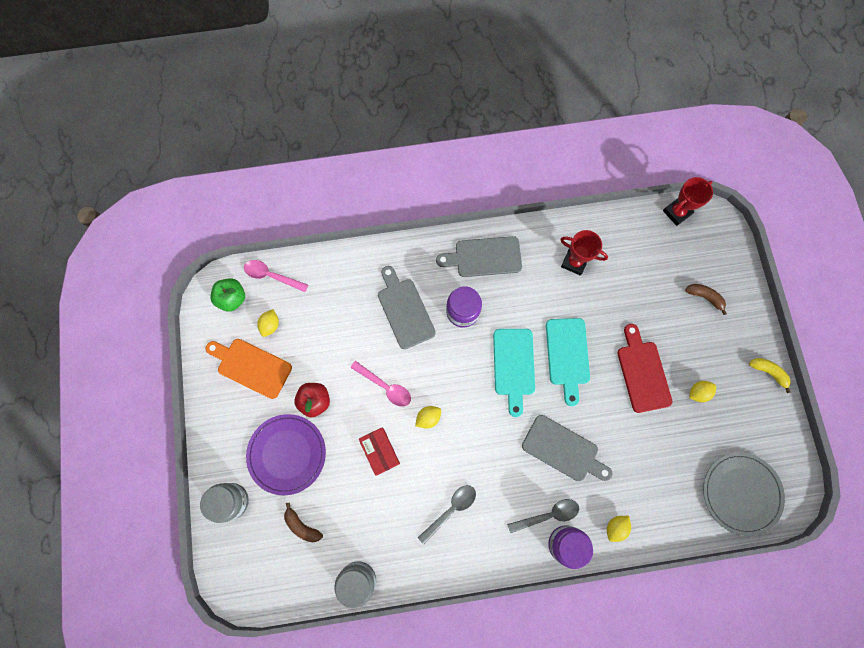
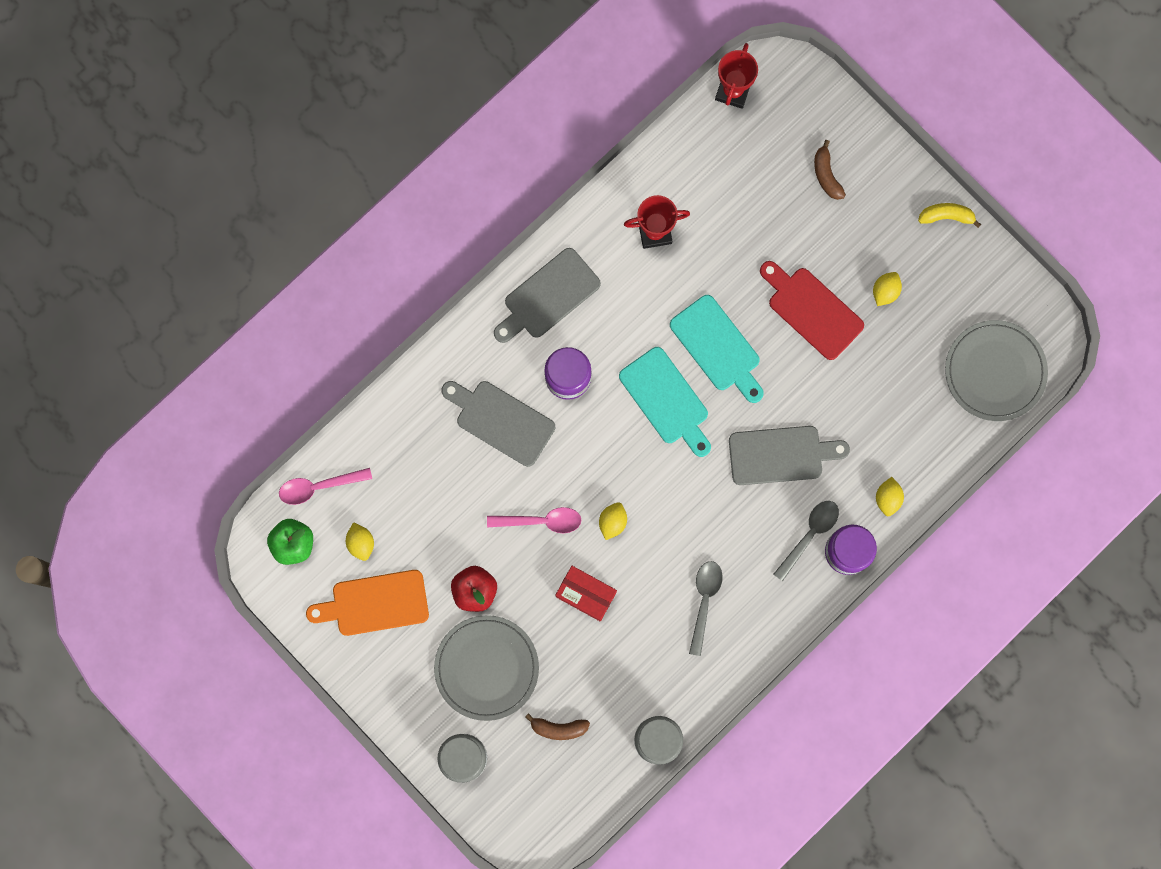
camera: 35 degrees left, 5 degrees up
(287, 454) = (486, 668): purple plate -> grey plate
(704, 297) = (826, 175): brown banana -> brown banana turned 105 degrees counterclockwise

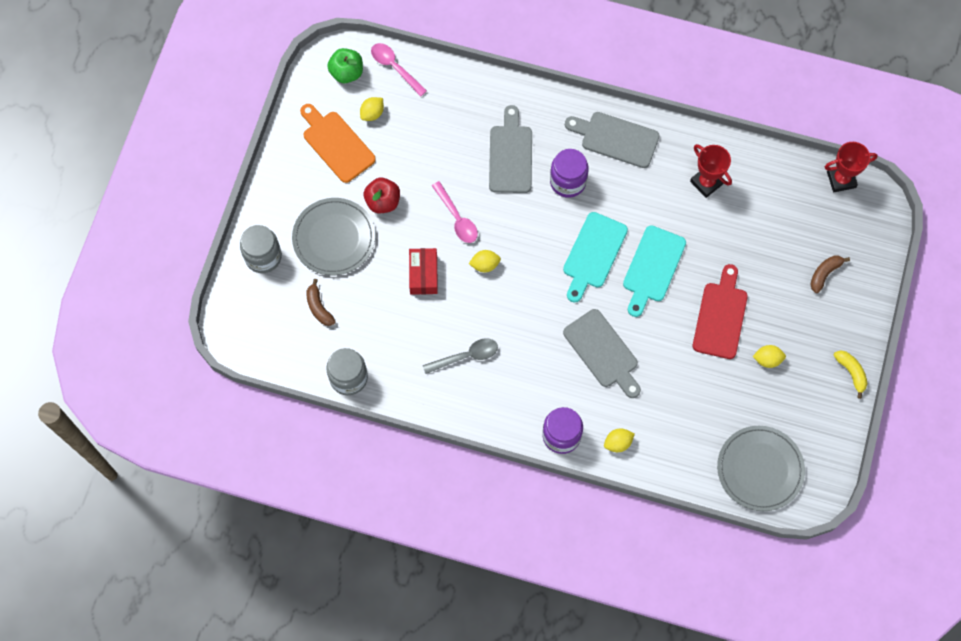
camera: 60 degrees right, 10 degrees down
(809, 535) = (557, 402): grey spoon -> none

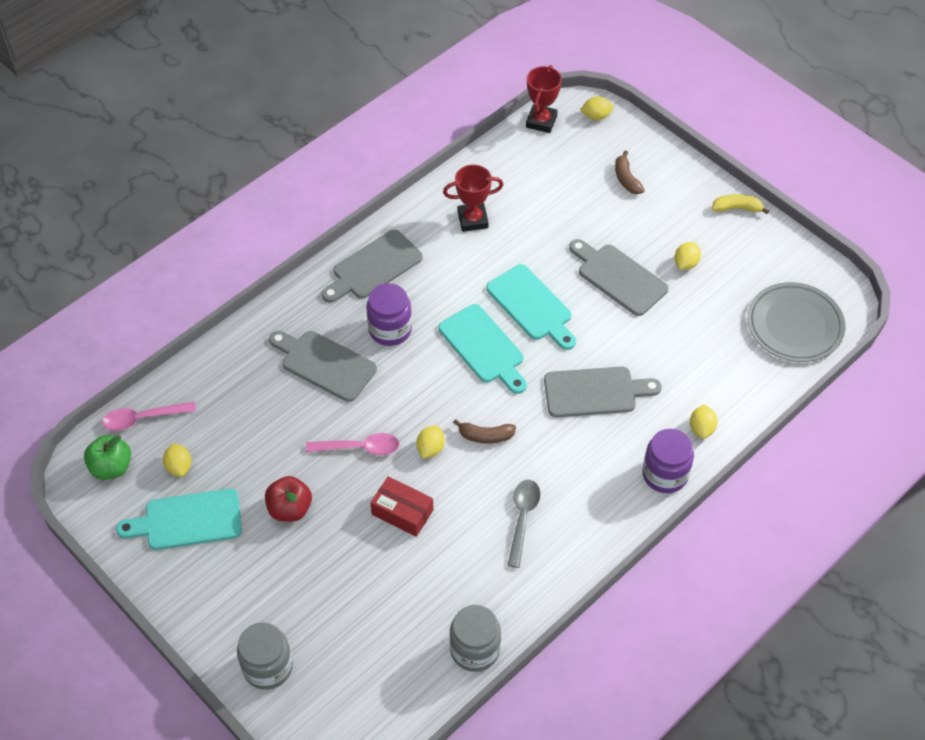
camera: 60 degrees left, 15 degrees down
(319, 307) = (370, 638): brown banana -> brown banana (485, 436)
(334, 238) = (297, 580): grey plate -> none
(336, 144) = (187, 520): orange cutting board -> turquoise cutting board
(721, 316) = (619, 277): red cutting board -> grey cutting board
(876, 218) = (596, 116): none -> yellow lemon

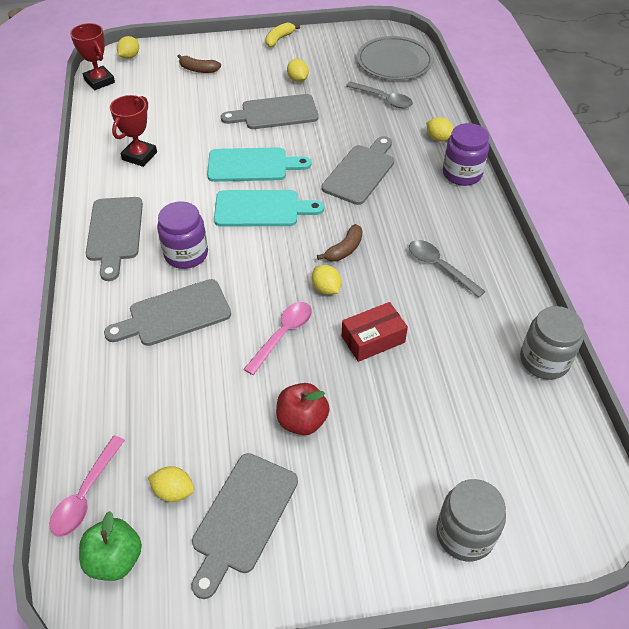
camera: 55 degrees left, 5 degrees down
(187, 520) = (242, 517): turquoise cutting board -> grey cutting board
(721, 350) = (383, 99): none -> grey spoon

